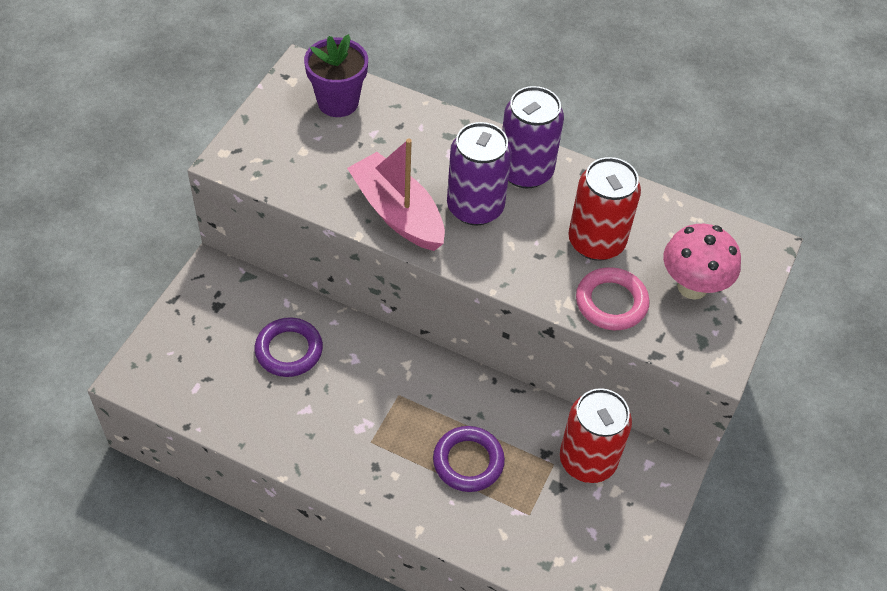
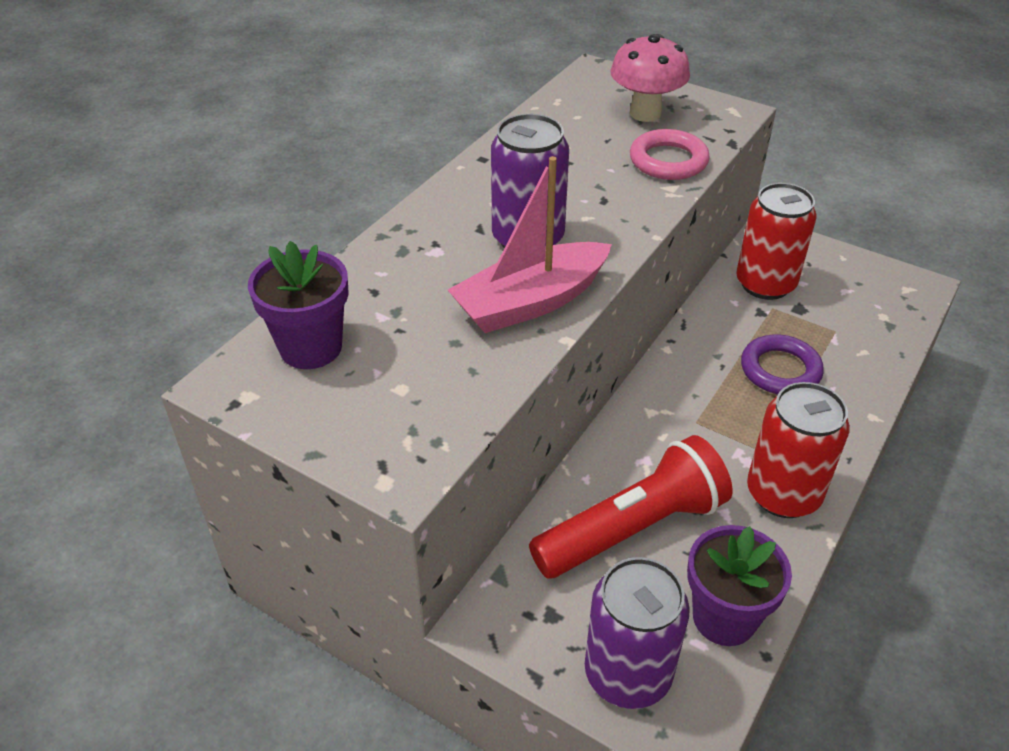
camera: 80 degrees left, 10 degrees down
(215, 403) = (724, 617): none -> purple flower pot
(289, 350) = (632, 528): purple ring -> red flashlight
(525, 171) = (475, 197): purple can -> purple can (627, 674)
(596, 242) = (585, 161): red can -> red can (783, 494)

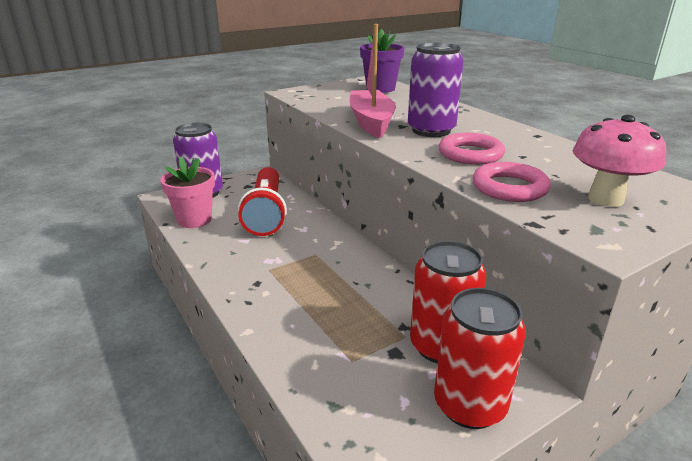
camera: 115 degrees right, 15 degrees down
(593, 195) = (470, 154): none -> pink ring
(724, 617) = (194, 220): purple flower pot -> pink flower pot
(780, 370) = (330, 306): purple ring -> none
(783, 494) = (234, 262): red can -> red can (469, 405)

